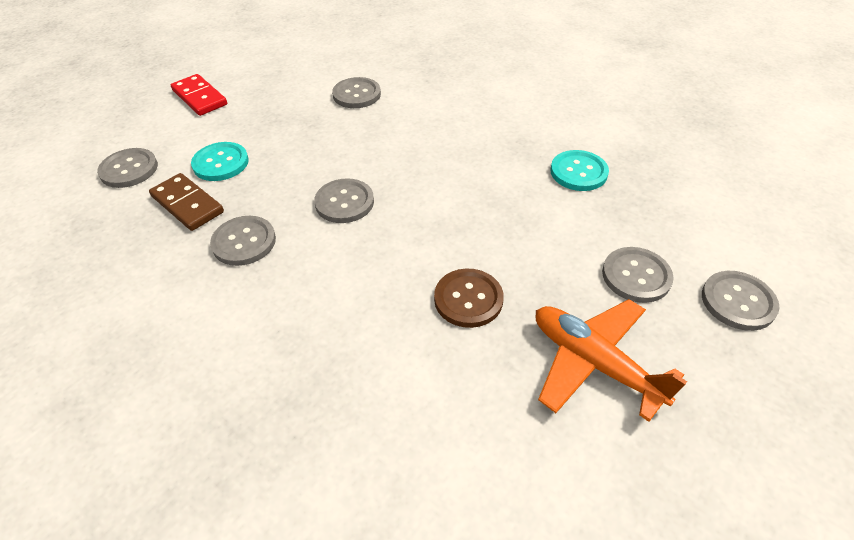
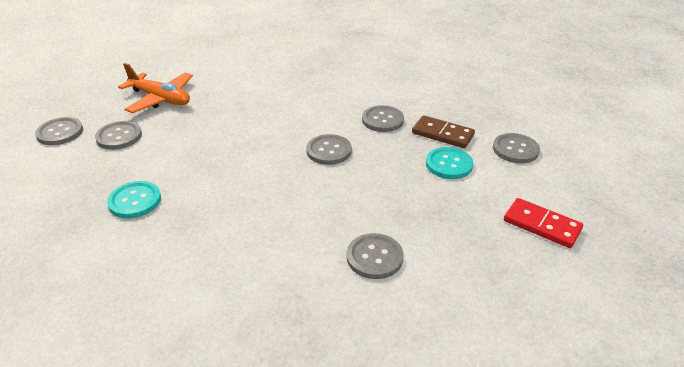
camera: 165 degrees right, 10 degrees down
(468, 299) = (229, 113): brown button -> none

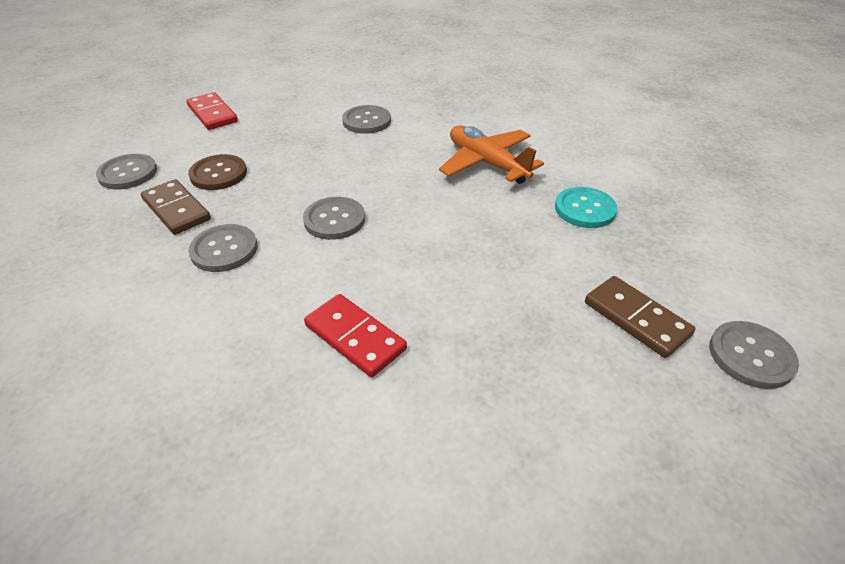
camera: 160 degrees left, 5 degrees up
(119, 136) = (636, 318): grey button -> brown domino
(160, 99) = (578, 407): orange plane -> orange plane (487, 163)
(275, 100) = (355, 337): none -> red domino
(449, 164) = (218, 174): turquoise button -> brown button

